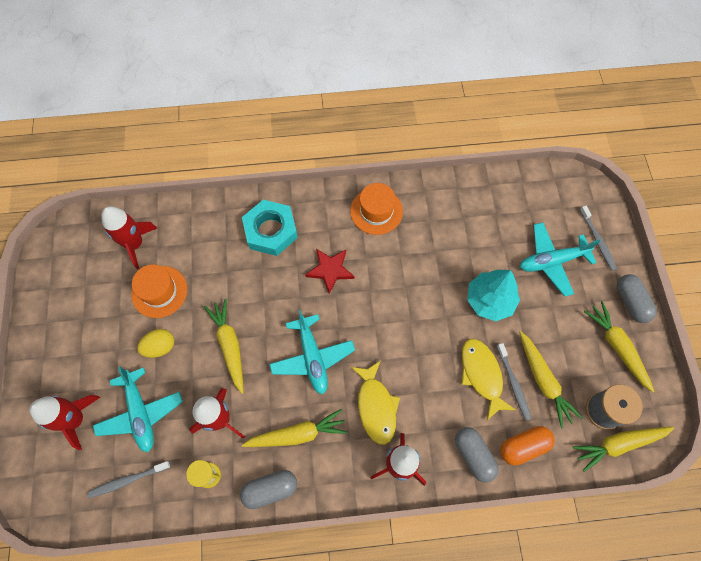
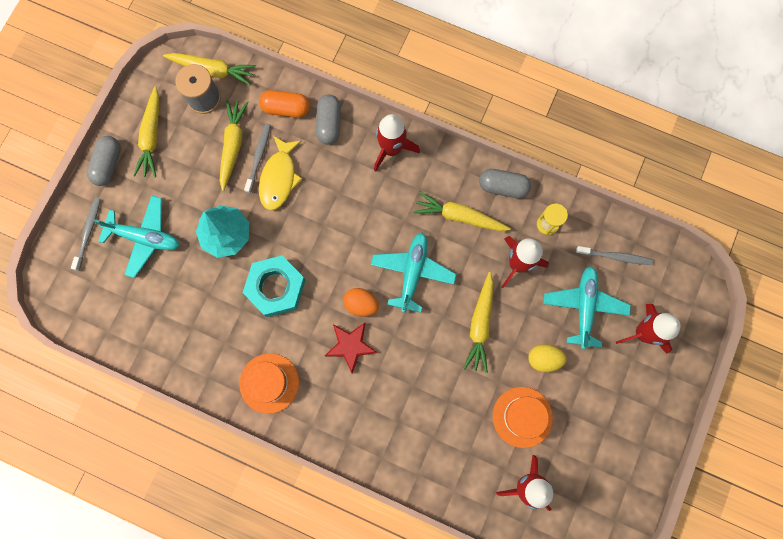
camera: 150 degrees left, 10 degrees up
(271, 231) = (384, 421): turquoise nut -> turquoise nut (275, 287)
(341, 307) = (361, 304): none -> orange egg
(376, 406) = (382, 202): yellow fish -> none

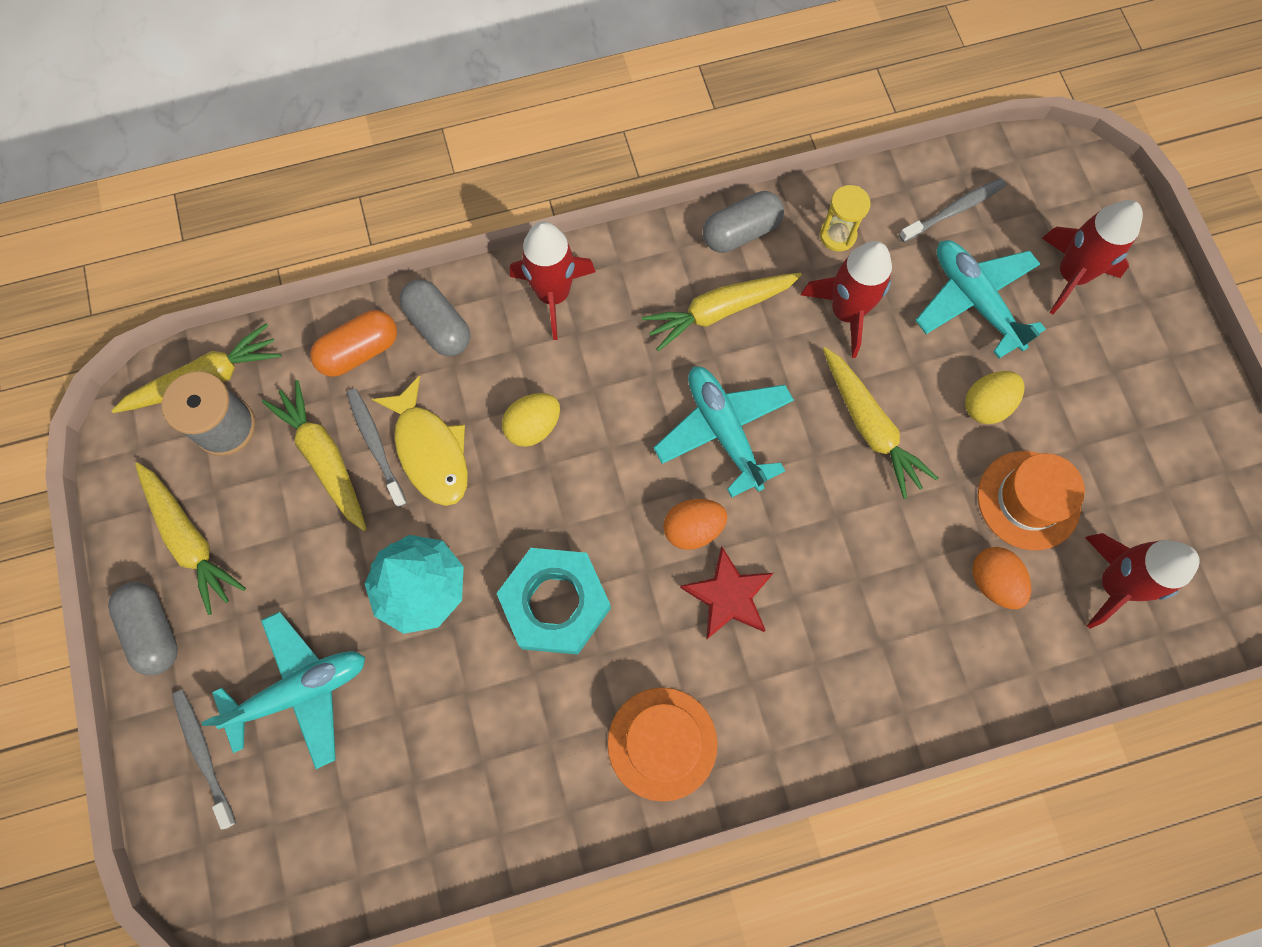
camera: 40 degrees left, 5 degrees down
(331, 203) = (533, 427): none -> yellow egg
(472, 438) = (993, 582): none -> orange egg

